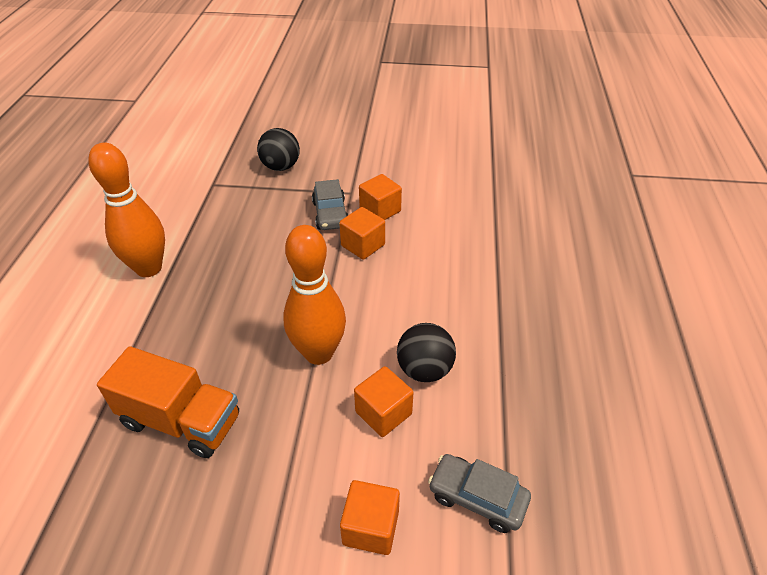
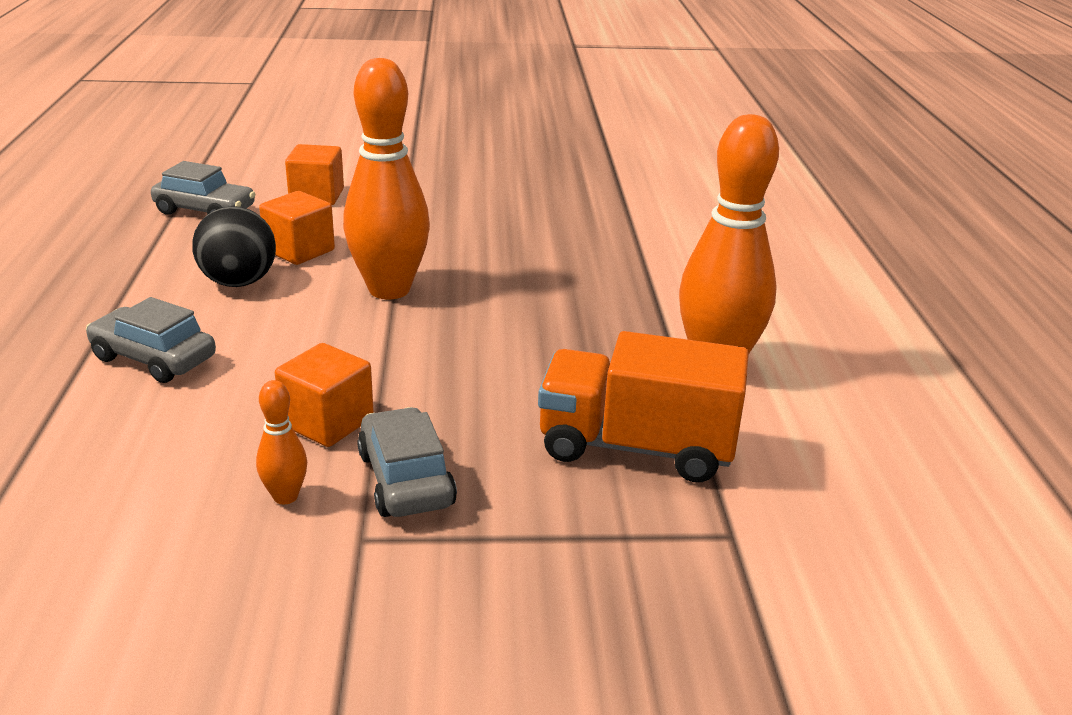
camera: 170 degrees right, 15 degrees down
(181, 421) = (539, 238): orange truck -> orange truck (636, 447)
(281, 167) = (579, 605): black ball -> none
(380, 210) = (285, 496): orange cube -> orange bowling pin
(459, 295) = (153, 358): none -> grey car

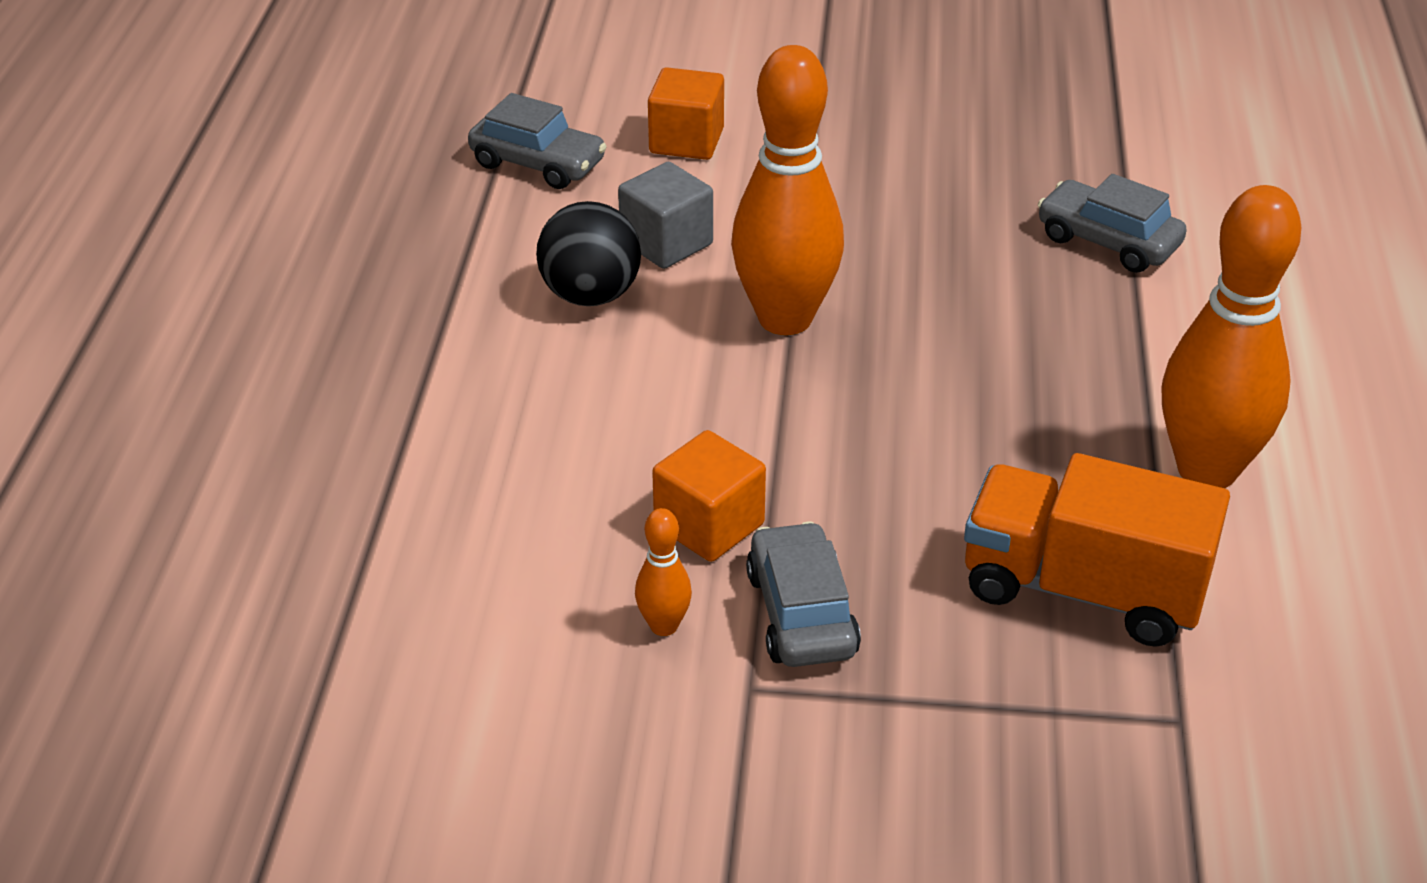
camera: 10 degrees right, 10 degrees up
(153, 358) = (496, 415): grey car -> grey car (1108, 241)
(299, 251) = (666, 243): orange cube -> grey cube

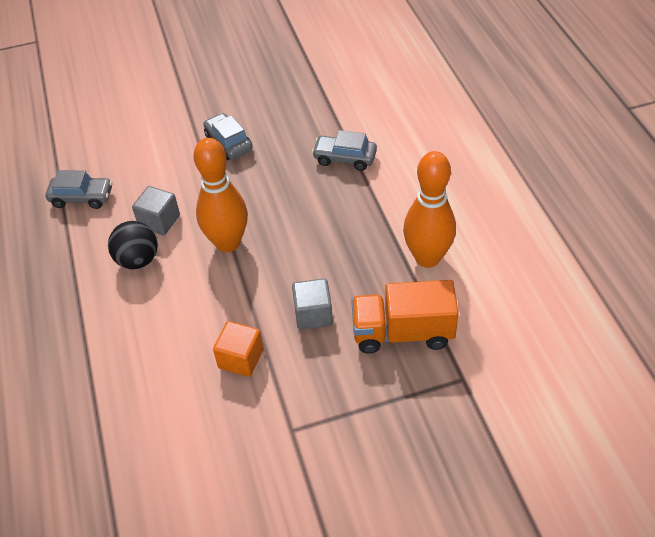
camera: 20 degrees left, 10 degrees up
(664, 626) = (243, 415): orange bowling pin -> none
(686, 141) = (144, 164): orange cube -> none
(801, 613) = (297, 387): grey car -> grey car (228, 143)
(901, 495) = (313, 314): none -> grey cube

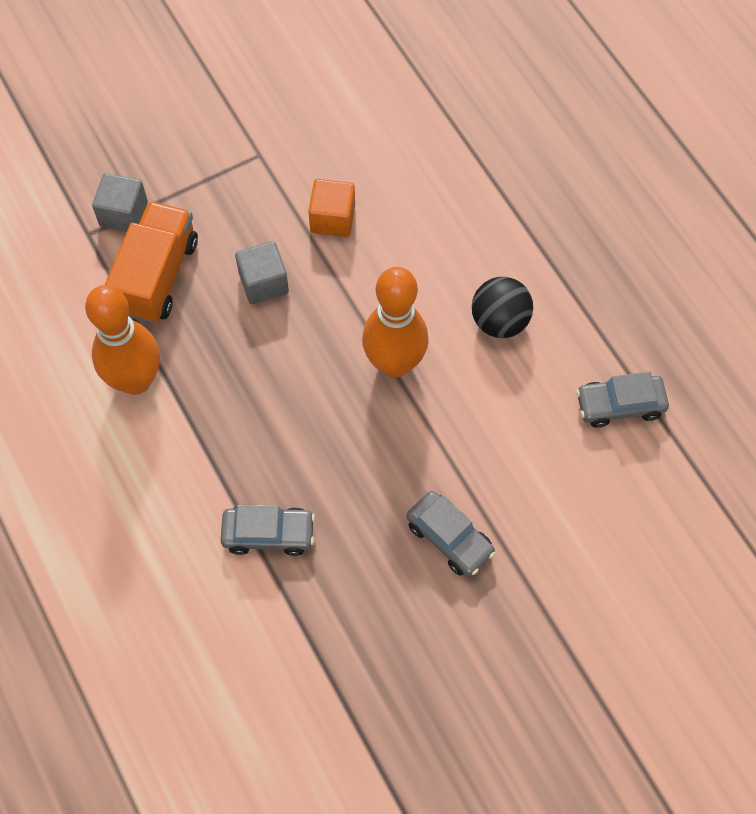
camera: 165 degrees right, 15 degrees up
(159, 221) = (496, 383): grey cube -> grey cube (123, 214)
(402, 333) = (157, 276): orange truck -> orange truck turned 60 degrees counterclockwise

